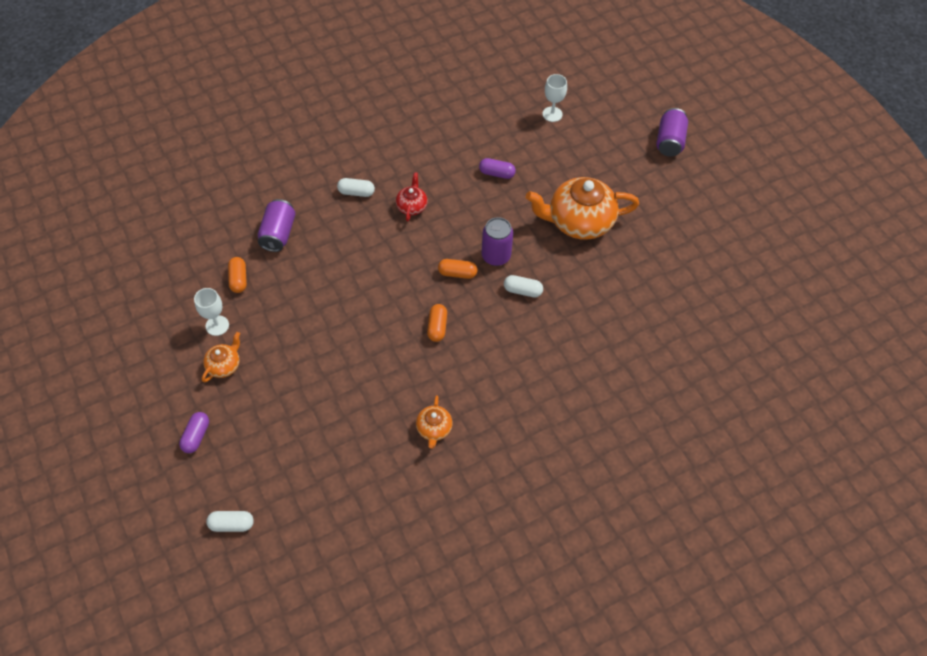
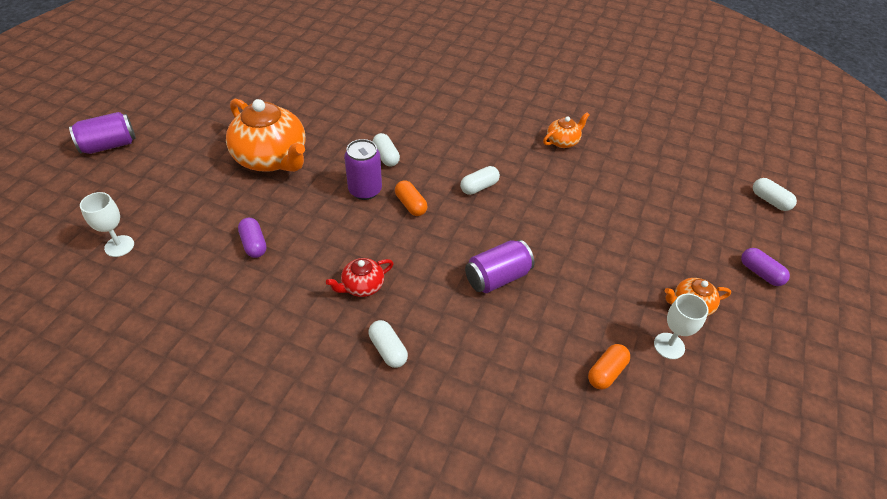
camera: 130 degrees left, 10 degrees down
(196, 436) = (760, 273): purple capsule -> purple capsule turned 75 degrees clockwise
(278, 234) = (516, 382): purple can -> purple can (497, 277)
(437, 327) = (479, 187): orange capsule -> white capsule

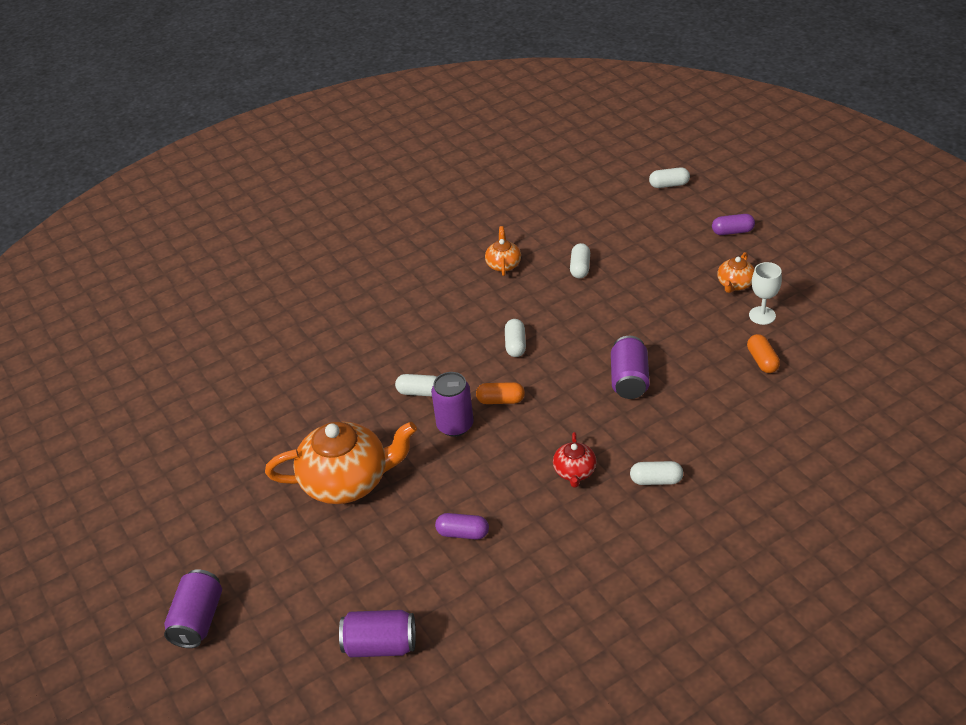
camera: 50 degrees left, 5 degrees down
(119, 246) = (380, 645): white goblet -> purple can
(603, 187) = (580, 268): none -> white capsule

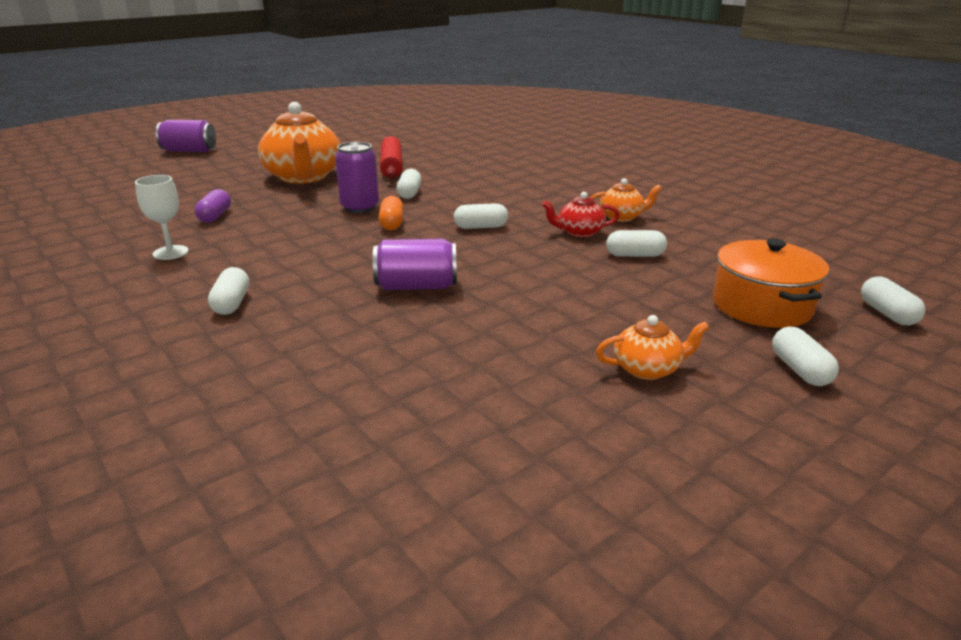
camera: 80 degrees right, 15 degrees down
(326, 410) = (391, 166): none -> red rolling pin
(380, 645) = (114, 196): purple can -> none
(575, 472) = (269, 259): red teapot -> red teapot (579, 232)
(659, 228) = (762, 305): none -> orange pot
(732, 231) = (800, 370): purple capsule -> white capsule
(735, 284) = (648, 369): orange teapot -> orange teapot turned 150 degrees clockwise
(762, 315) = (571, 393): white goblet -> white goblet (170, 253)
(762, 361) = (452, 389): orange capsule -> none

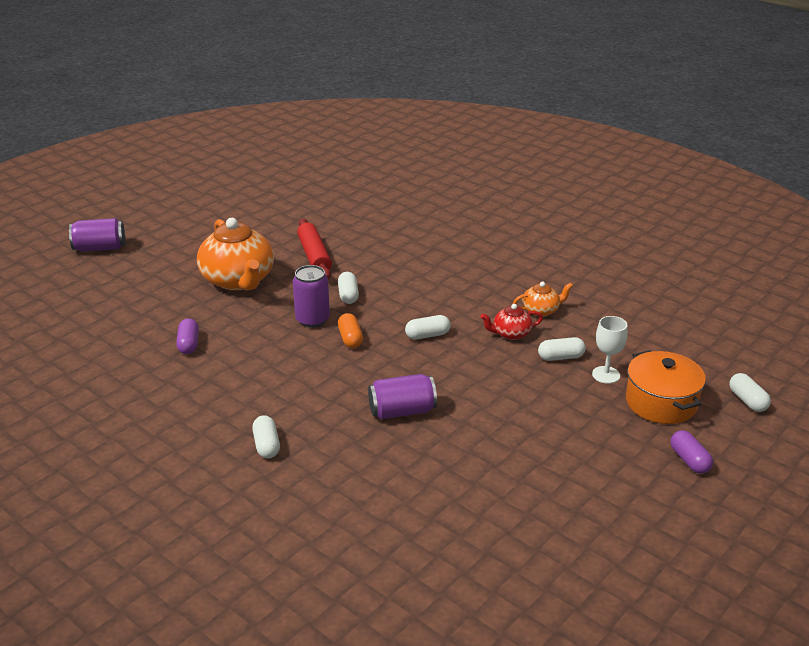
camera: 10 degrees left, 5 degrees up
(170, 253) = (180, 394): white goblet -> white goblet (606, 375)
(648, 369) = (590, 471): orange teapot -> none
(800, 370) = (689, 460): white capsule -> purple capsule

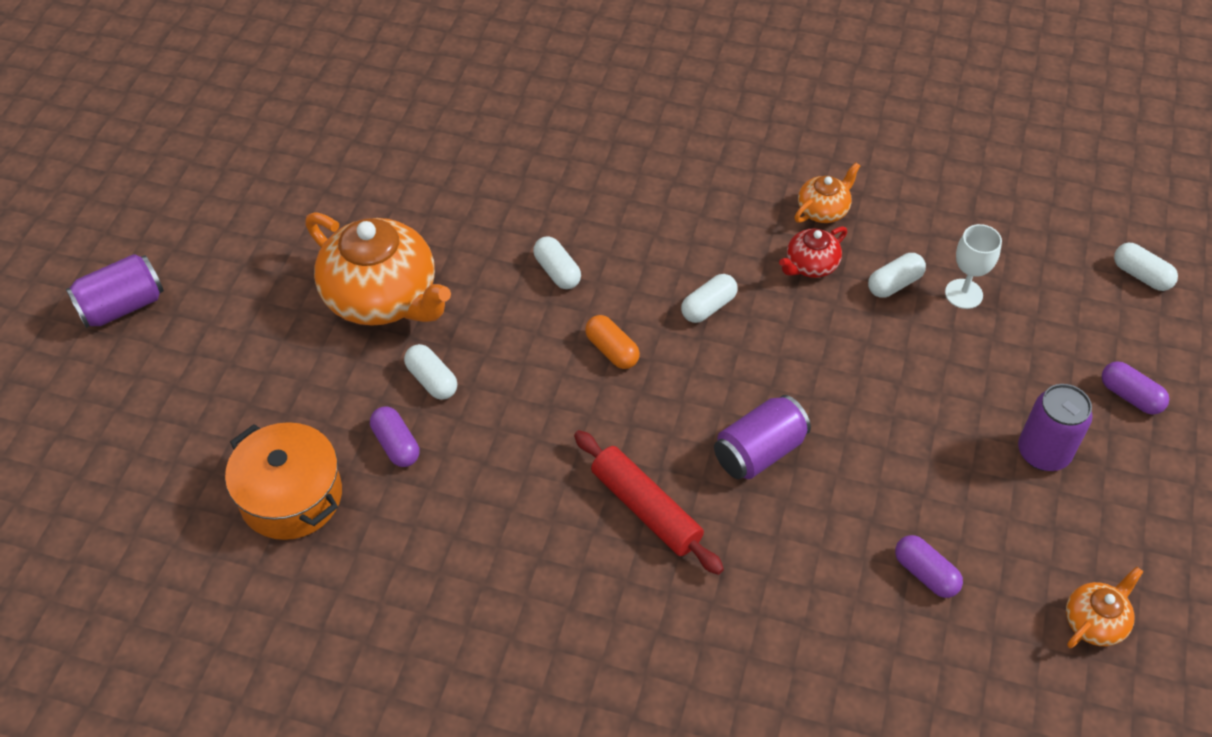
camera: 25 degrees left, 20 degrees up
(266, 445) = (626, 579): white capsule -> white capsule (432, 380)
(312, 320) = (538, 335): purple can -> purple can (1043, 452)
(314, 256) = (460, 212): red rolling pin -> red rolling pin (645, 509)
(463, 505) = (925, 574): none -> purple capsule
(566, 571) = (1095, 621): none -> orange teapot
(661, 402) = (1050, 316): orange pot -> orange pot (291, 496)

